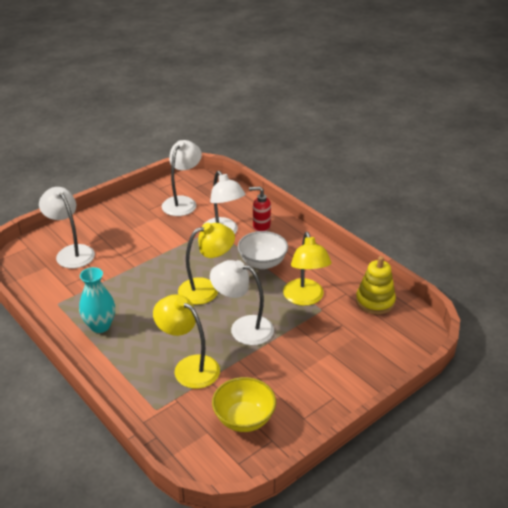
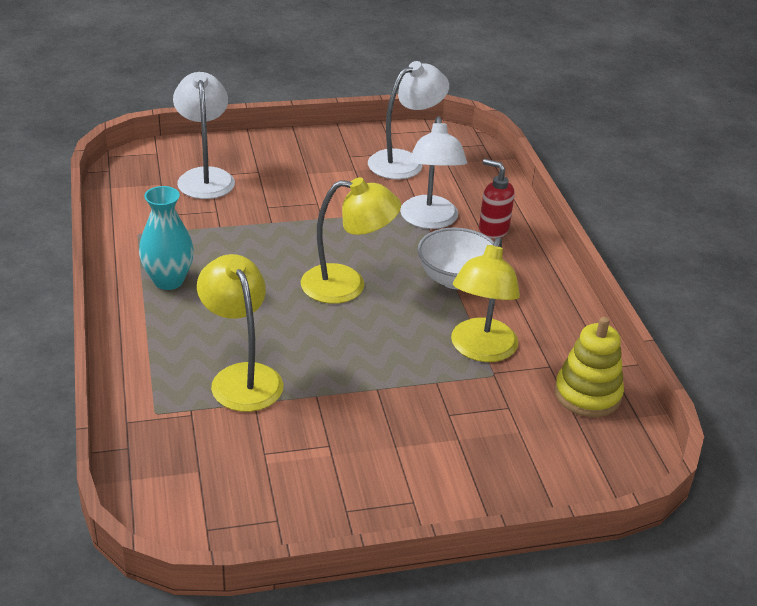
camera: 25 degrees right, 0 degrees up
(243, 328) = (356, 355): white lamp -> none
(244, 419) = (261, 475): yellow bowl -> none

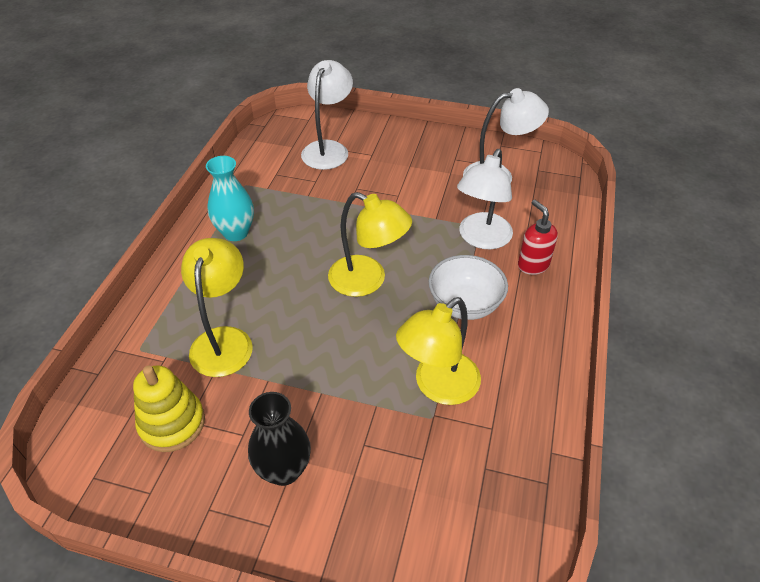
camera: 30 degrees right, 10 degrees up
(392, 457) = (284, 470): none -> black vase
(587, 394) = (508, 475): yellow stacking toy -> yellow stacking toy (172, 423)

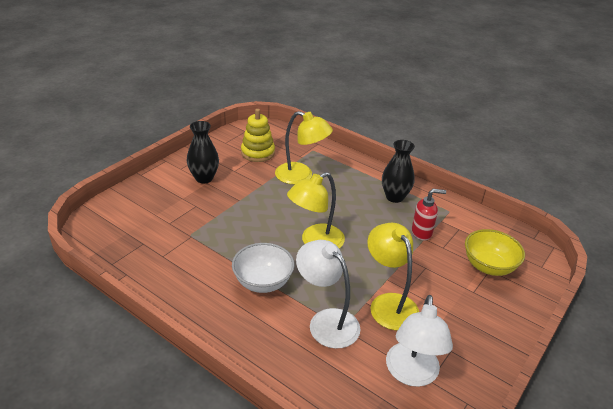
camera: 110 degrees right, 10 degrees down
(236, 232) = (394, 197): turquoise vase -> black vase
(328, 149) = (488, 266): white lamp -> yellow bowl
(438, 387) = (208, 244): yellow lamp -> yellow lamp (389, 303)
(532, 265) = (278, 341): red soap dispenser -> red soap dispenser (422, 233)

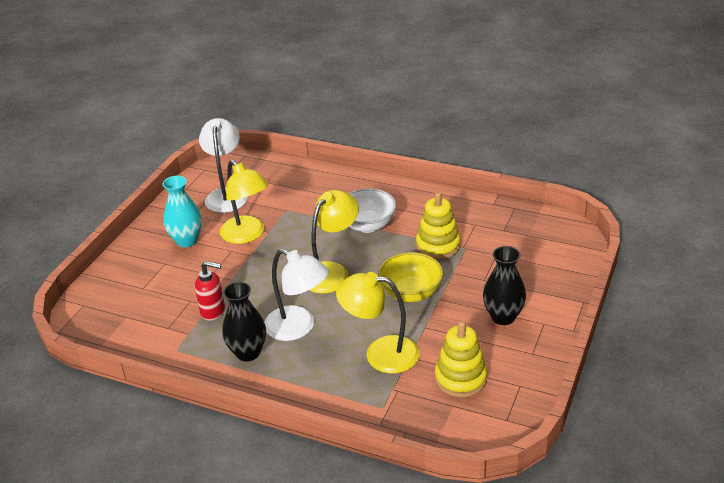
camera: 170 degrees right, 0 degrees up
(211, 243) = (438, 246): none -> yellow stacking toy
(326, 321) = (300, 211): white lamp -> white lamp (298, 328)
(422, 233) = (213, 311): red soap dispenser -> red soap dispenser turned 150 degrees counterclockwise
(454, 314) = (187, 241): none -> turquoise vase
(488, 266) = (143, 291): yellow bowl -> yellow bowl (411, 293)

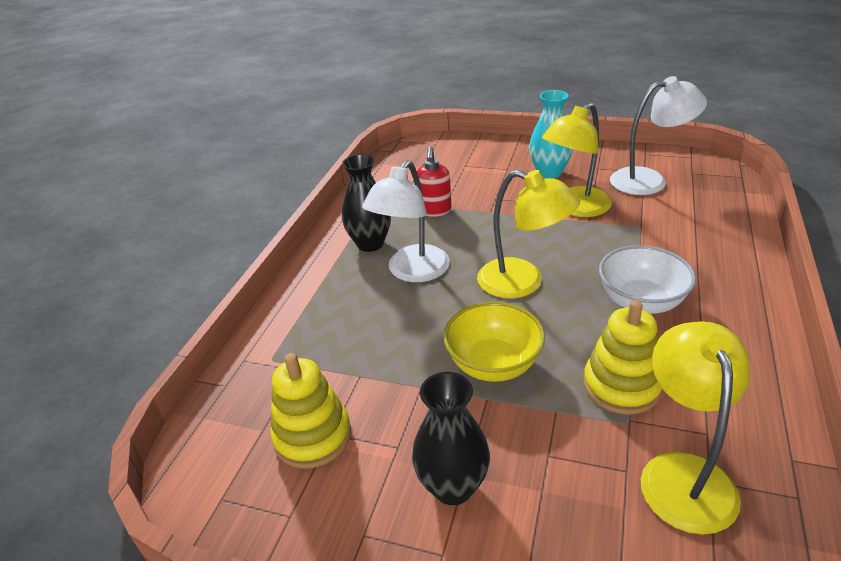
camera: 85 degrees right, 0 degrees up
(380, 353) = (366, 347): yellow lamp -> yellow lamp (683, 473)

